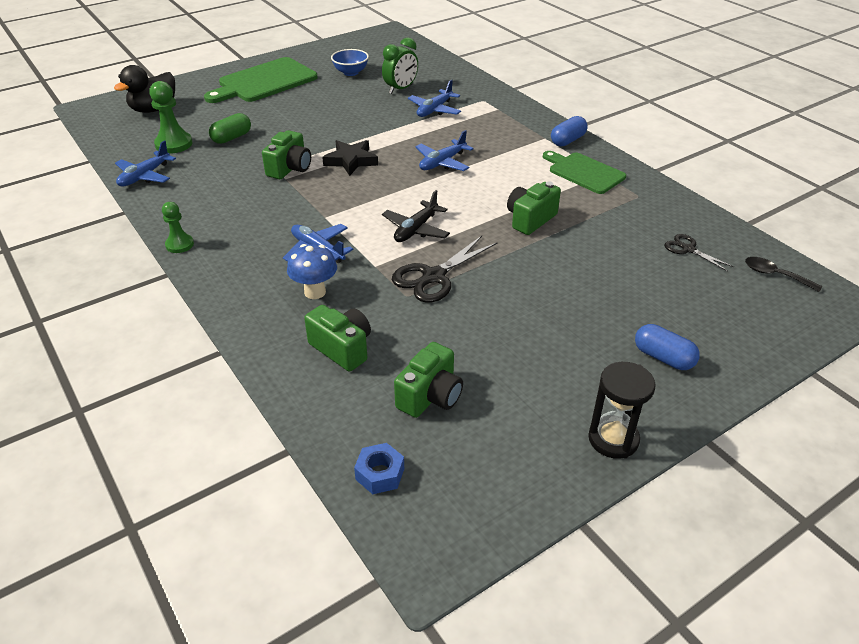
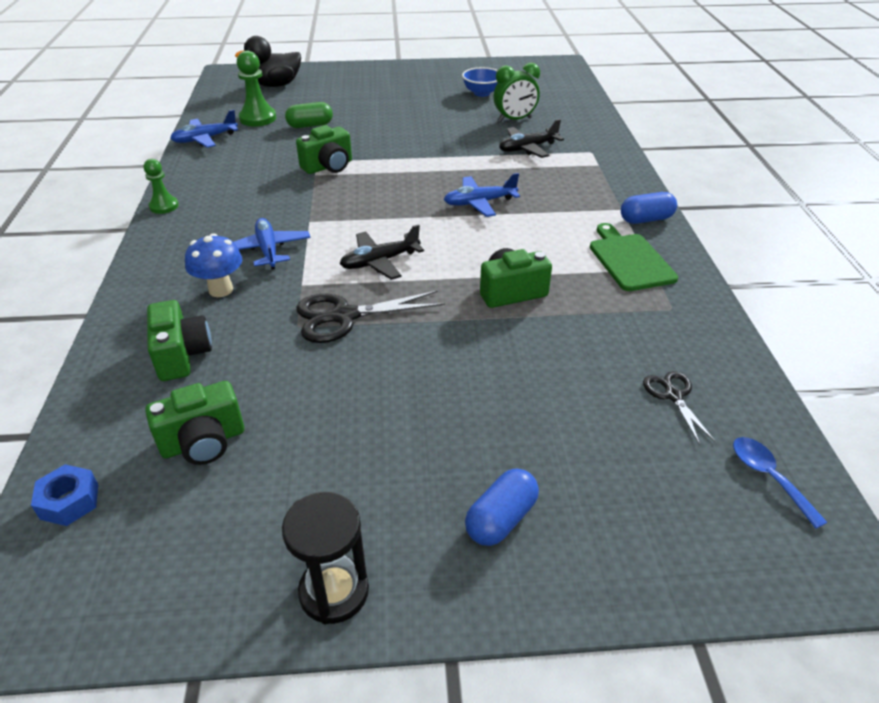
camera: 30 degrees right, 0 degrees up
(264, 82) = (393, 83): green cutting board -> none
(351, 161) = (391, 175): black star -> none
(434, 110) = (528, 148): blue plane -> black plane
(663, 358) = (501, 519): blue capsule -> blue capsule turned 60 degrees clockwise
(775, 275) = (769, 477): black spoon -> blue spoon

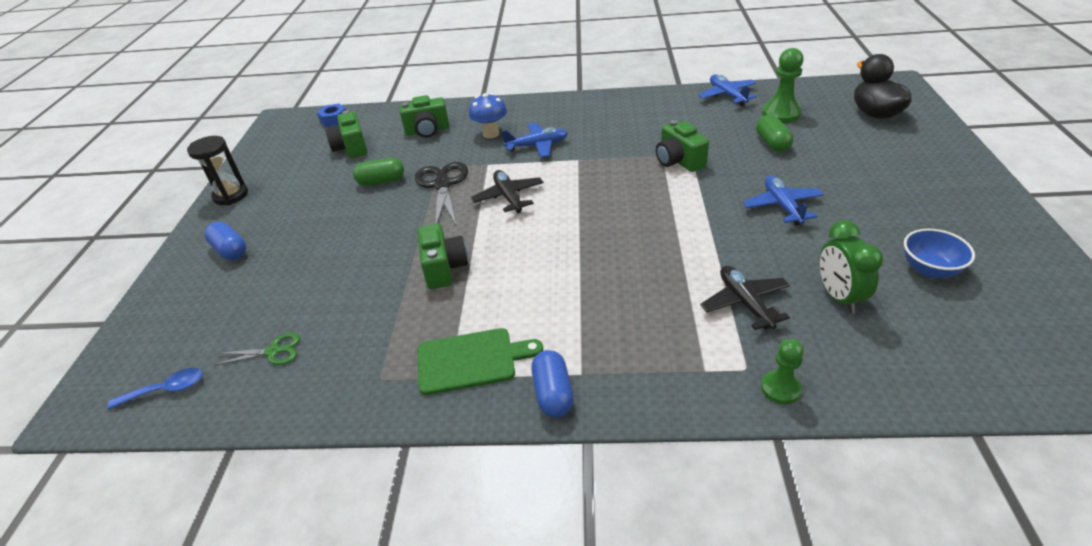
camera: 100 degrees right, 0 degrees up
(164, 206) = (607, 97): green pawn -> green pawn (780, 388)
(324, 378) = (381, 181): none -> green capsule
(479, 203) = (603, 255): blue plane -> blue plane (782, 206)
(673, 395) = (273, 351): black scissors -> green scissors

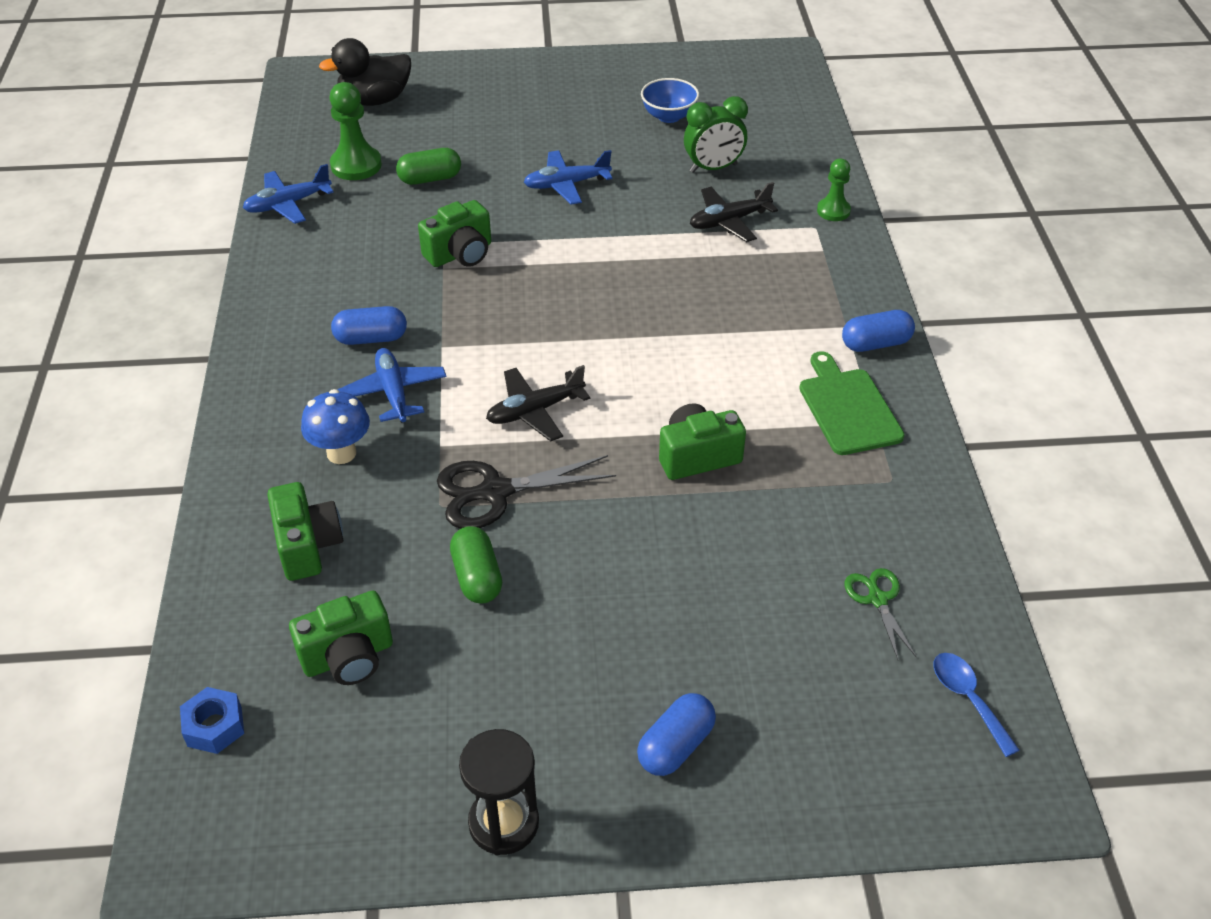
camera: 100 degrees left, 5 degrees up
(588, 135) = (371, 338): none -> blue capsule

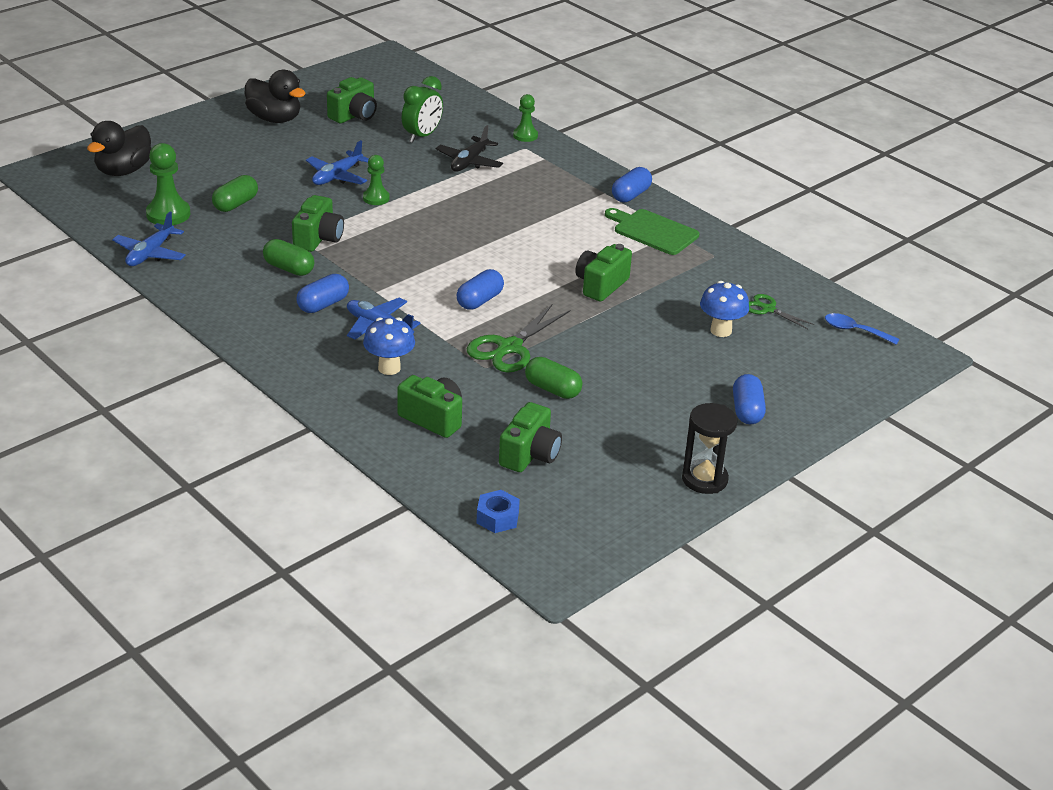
camera: 40 degrees left, 10 degrees down
(390, 278) = (289, 268): none -> green capsule
(495, 492) = (509, 347): black scissors -> green scissors
(535, 411) = (480, 301): black plane -> blue capsule
(575, 227) = (376, 198): none -> green pawn
(583, 92) = (274, 119): none -> black duck
(669, 116) = (354, 115): blue bowl -> green camera
(776, 600) = (721, 330): none -> blue mushroom

